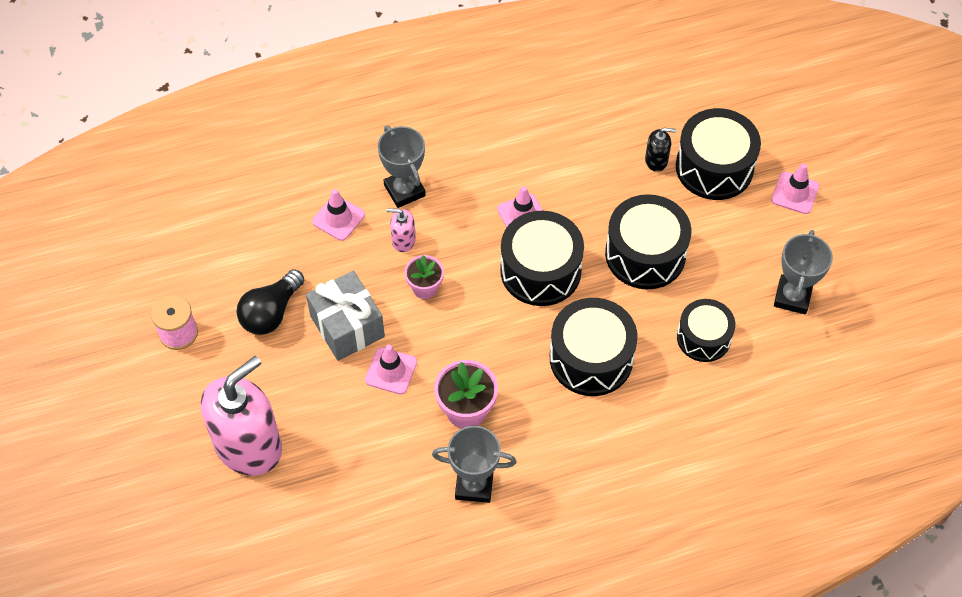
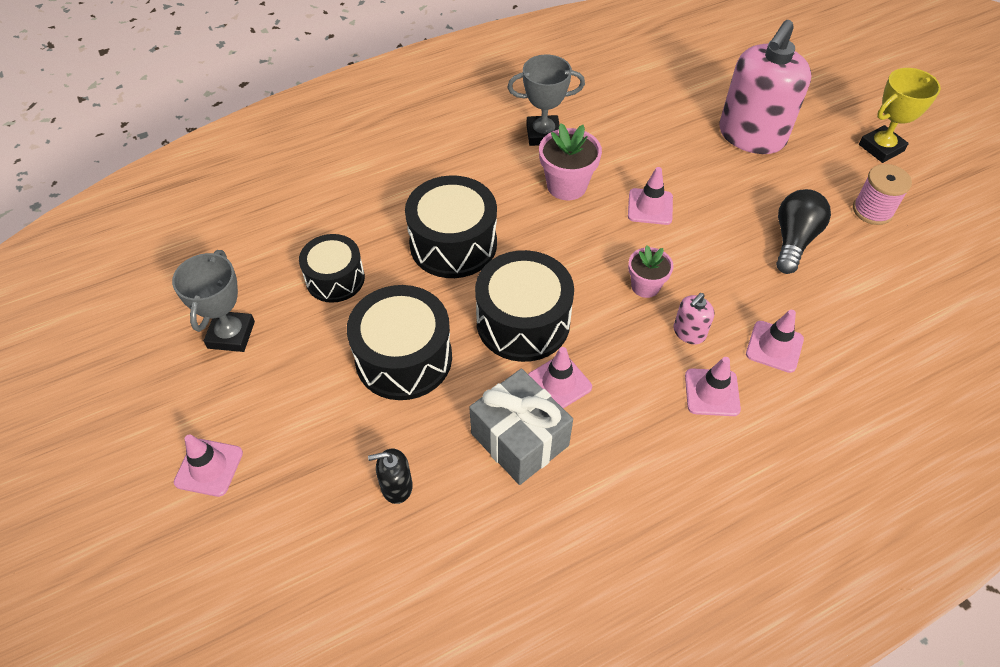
camera: 170 degrees right, 5 degrees down
(121, 407) = (881, 148): none -> yellow trophy
(347, 326) = (710, 239): grey gift -> grey gift (519, 439)
(403, 240) = (689, 332): pink soap dispenser -> pink soap dispenser turned 135 degrees clockwise
(404, 190) = (712, 392): grey trophy -> pink traffic cone
(714, 167) = (316, 489): black drum -> none

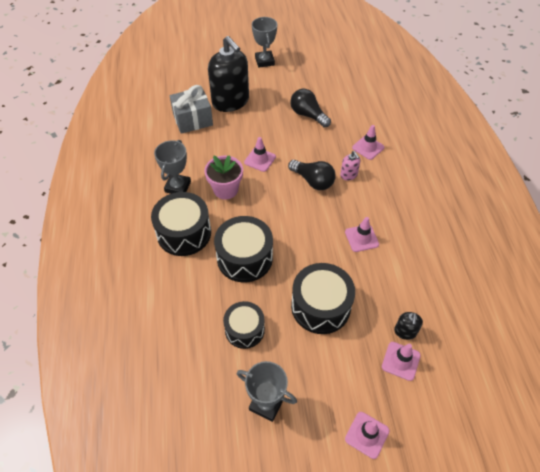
camera: 70 degrees left, 0 degrees up
(519, 439) = (391, 266): grey gift -> grey gift (193, 120)
(523, 322) = (316, 241): black drum -> black drum (184, 233)
(645, 286) = (313, 181): pink flower pot -> black light bulb
(712, 392) = (386, 180): pink traffic cone -> pink traffic cone (401, 361)
(751, 136) = (230, 101): pink soap dispenser -> black soap dispenser
(872, 210) = (302, 81): pink spool -> none
(881, 148) = (264, 61): yellow trophy -> grey trophy

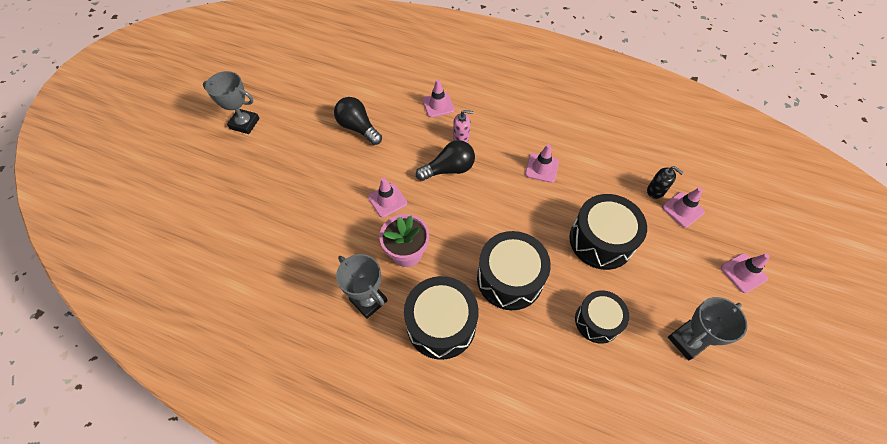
camera: 60 degrees left, 5 degrees up
(193, 120) = (275, 237): grey gift -> none
(230, 101) = (278, 185): black soap dispenser -> none
(308, 115) = (358, 128): black light bulb -> black light bulb turned 60 degrees clockwise

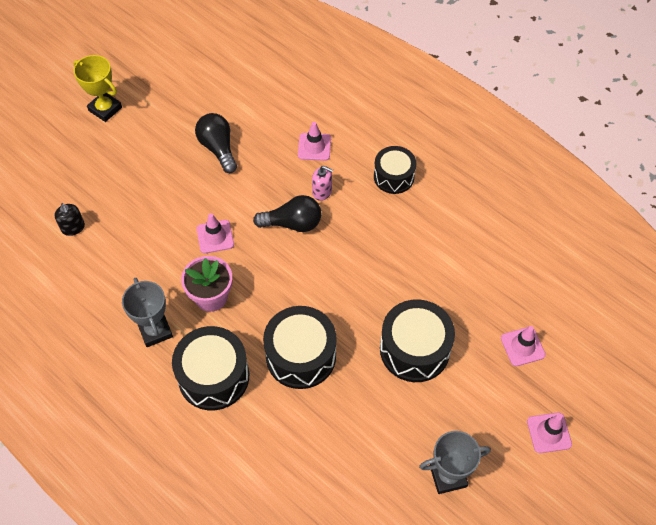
camera: 20 degrees right, 0 degrees up
(244, 123) = (105, 109): grey trophy -> yellow trophy
(541, 168) = (392, 252): pink traffic cone -> none
(597, 321) = (367, 426): black drum -> black drum (394, 177)
(656, 191) = (504, 317): black soap dispenser -> black soap dispenser (73, 228)

